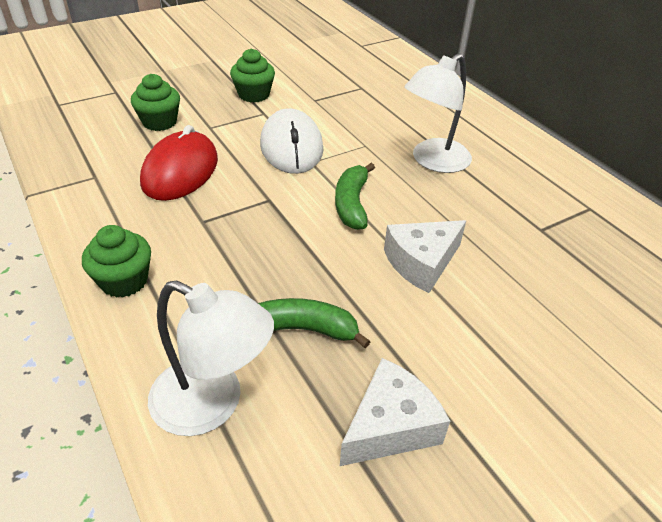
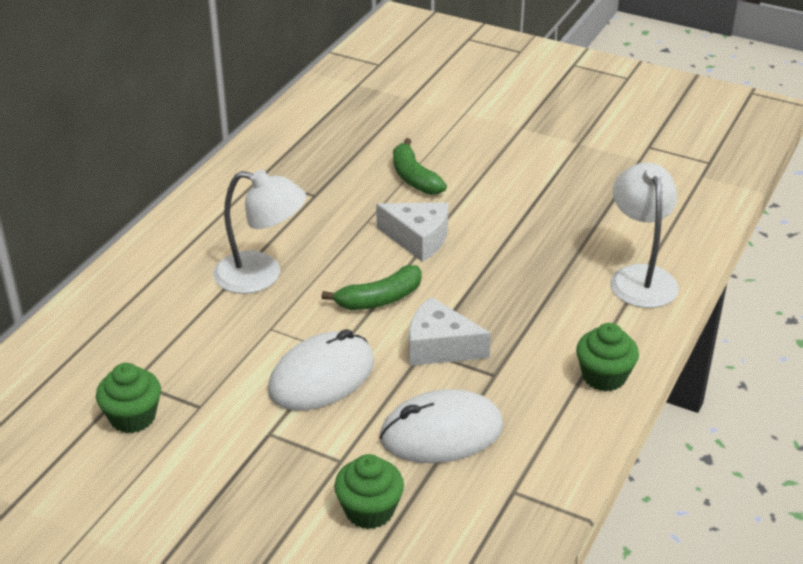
camera: 120 degrees left, 5 degrees down
(180, 171) = (441, 433): red mouse -> white mouse
(254, 95) = (231, 465): green cupcake -> green cupcake (133, 417)
(303, 329) = (544, 267): green banana -> green banana (414, 177)
(390, 426) = (572, 208): white cheese -> white cheese (439, 347)

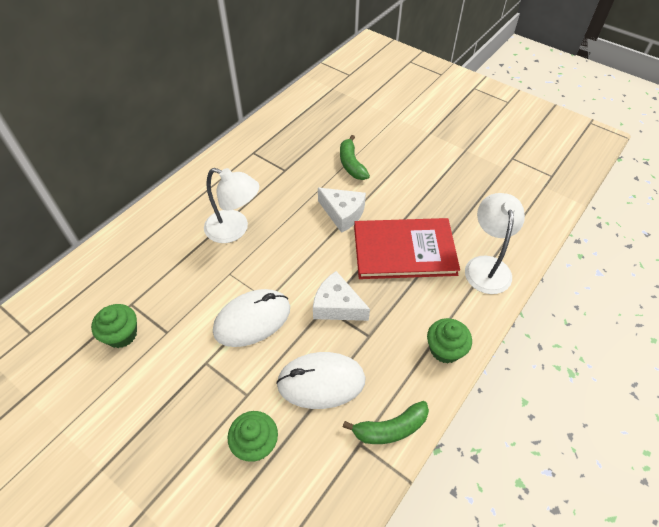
camera: 10 degrees right, 15 degrees up
(379, 299) = (306, 260): green banana -> green banana (390, 428)
(519, 272) = (404, 250): none -> red book

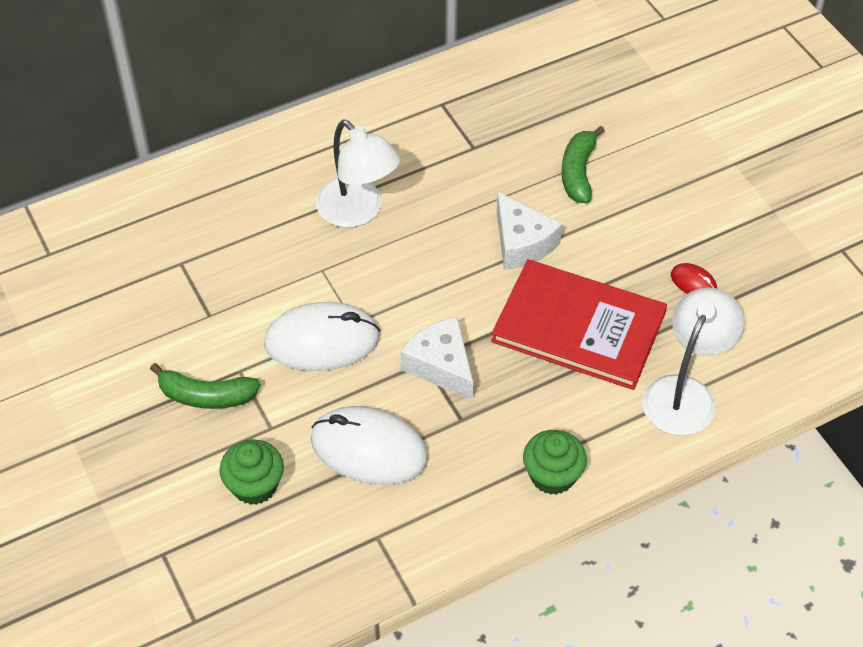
camera: 25 degrees right, 0 degrees up
(121, 334) = (154, 297): green cupcake -> none
(390, 428) = (424, 536): green banana -> green banana (206, 396)
(450, 202) = (693, 282): none -> red mouse

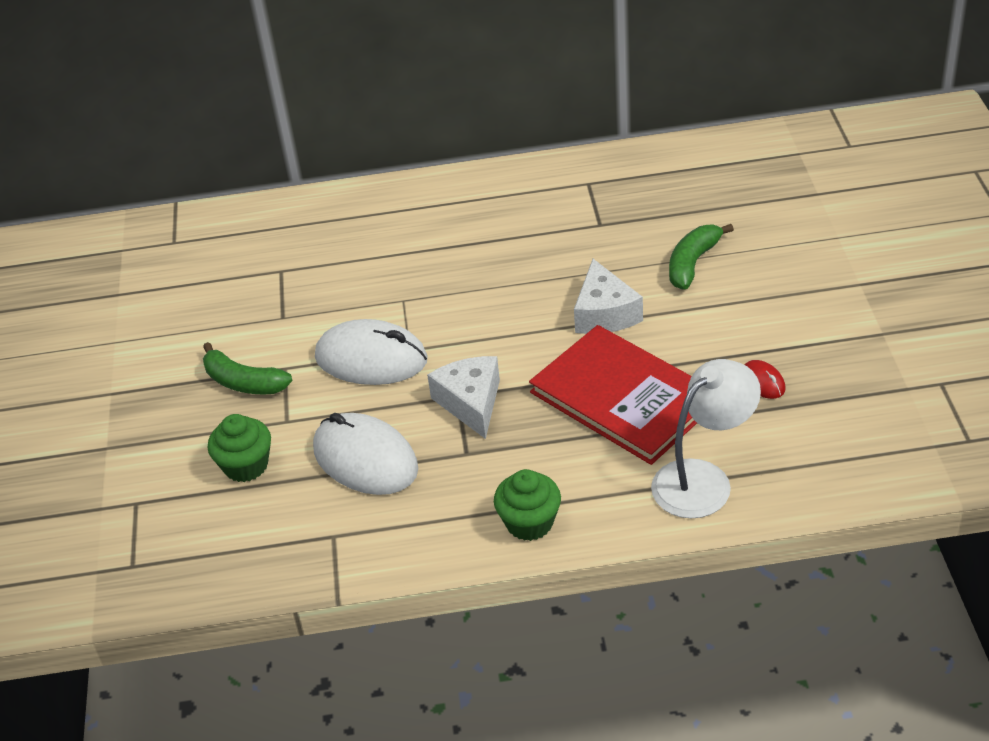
camera: 25 degrees right, 10 degrees down
(358, 212) = (461, 258): white lamp -> none

